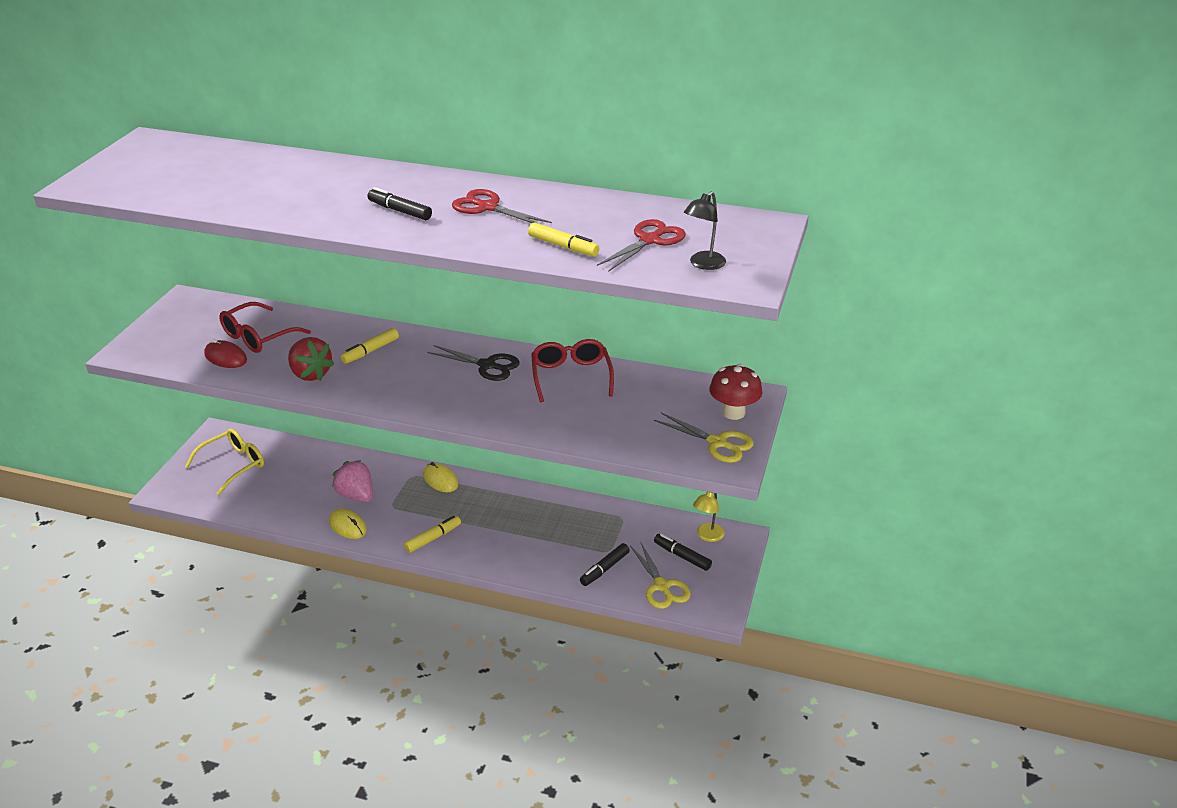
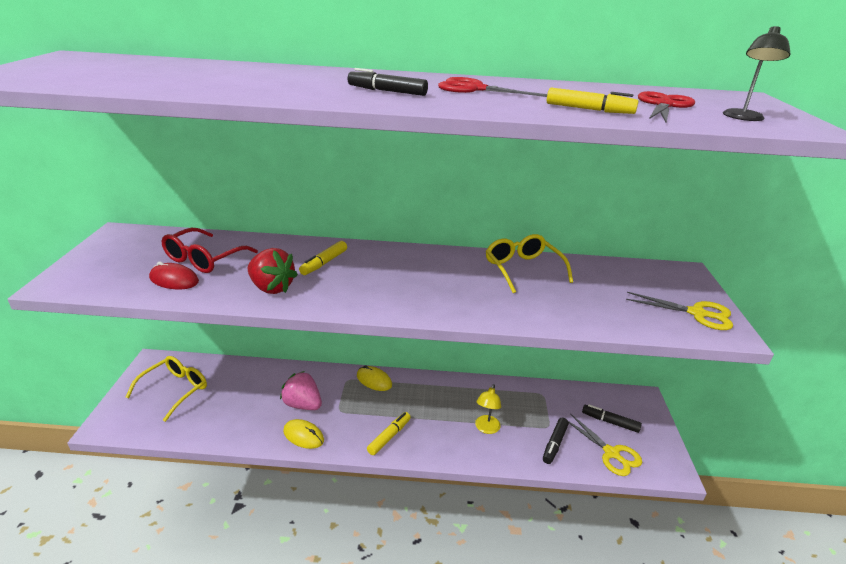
camera: 15 degrees left, 5 degrees down
(487, 365) = (441, 266): black scissors -> none
(571, 376) = (522, 269): red glasses -> yellow glasses
(707, 536) = (618, 401): yellow lamp -> yellow lamp (486, 428)
(733, 412) = (684, 286): red mushroom -> none

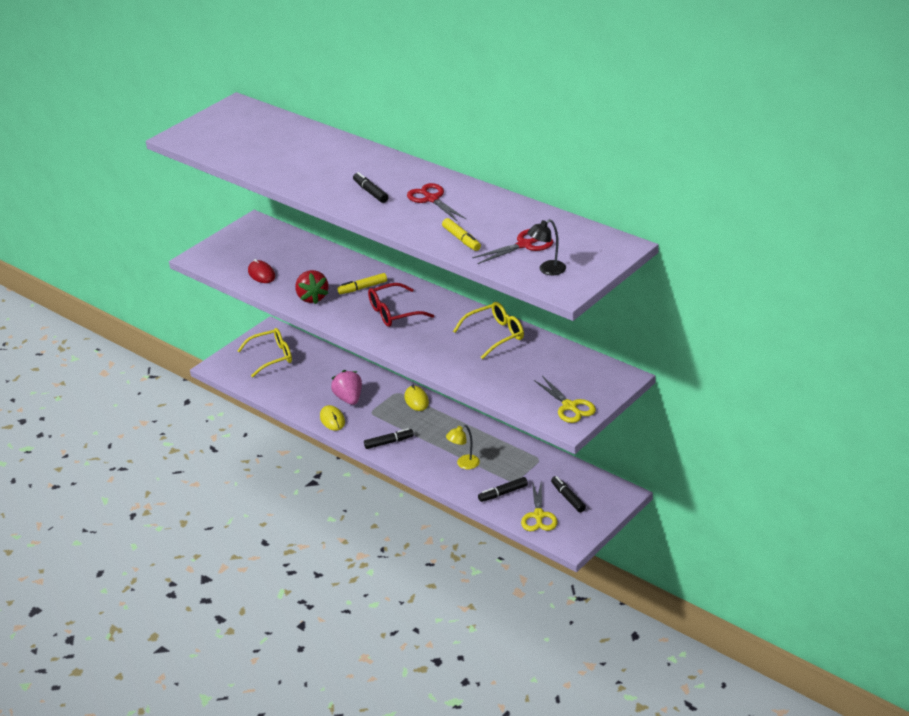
camera: 40 degrees right, 5 degrees up
(204, 259) = (290, 262): red glasses -> red glasses (394, 313)
(389, 437) = (388, 442): yellow marker -> black marker
(522, 269) = (495, 335): yellow glasses -> yellow glasses turned 45 degrees clockwise

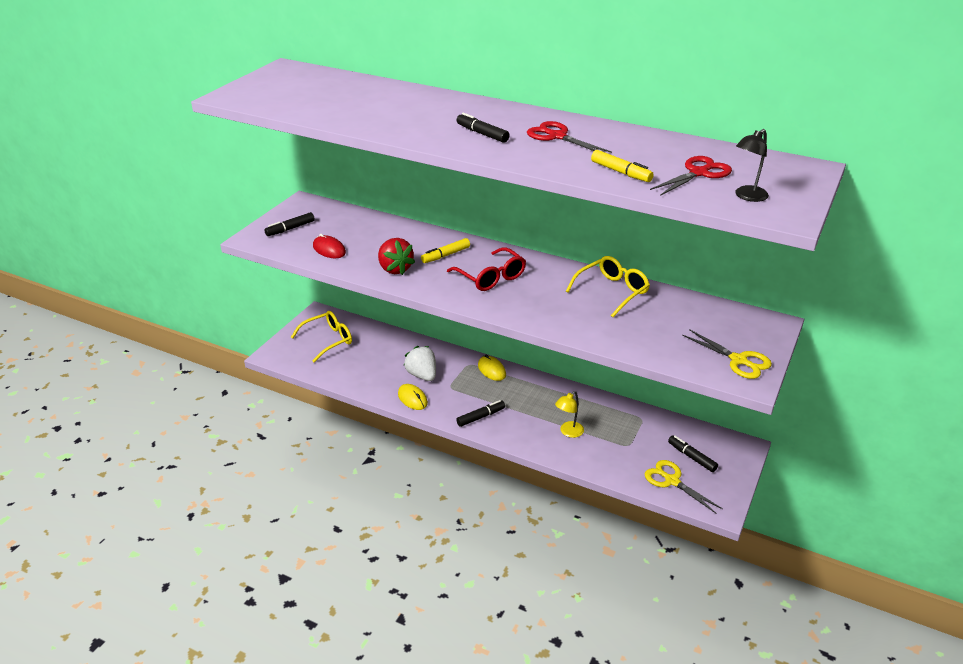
camera: 15 degrees left, 0 degrees up
(349, 399) = (422, 375): pink strawberry -> white strawberry
(394, 313) = (491, 277): red glasses -> red glasses turned 90 degrees counterclockwise
(503, 493) = (623, 460): black marker -> black marker (290, 229)
(538, 515) = (672, 481): yellow scissors -> yellow scissors turned 150 degrees clockwise

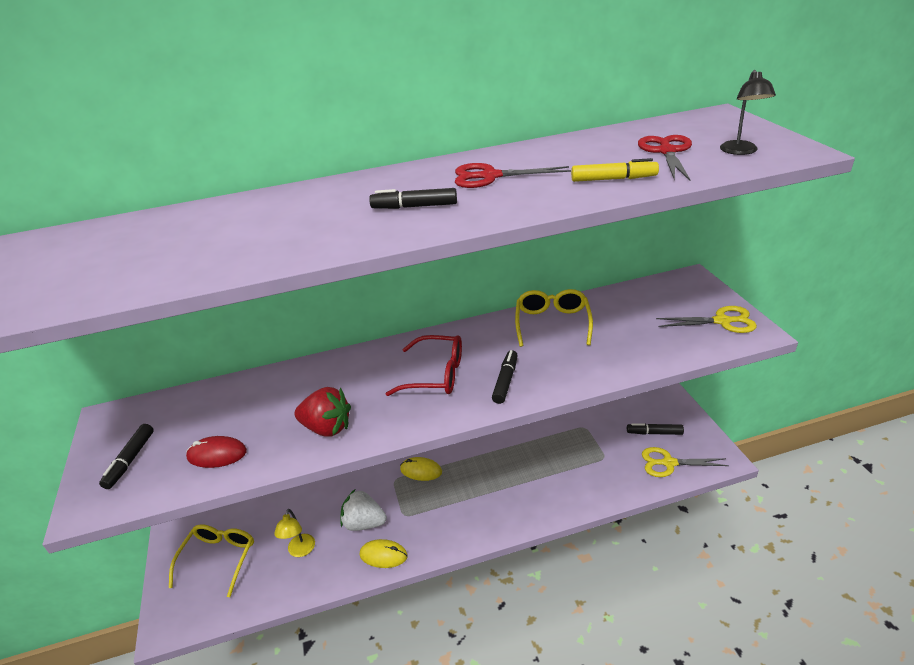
camera: 40 degrees left, 0 degrees up
(446, 255) = (360, 380): yellow marker -> none
(480, 417) = (467, 524): black marker -> black marker (505, 381)
(568, 432) = (551, 481): yellow lamp -> yellow lamp (300, 551)

